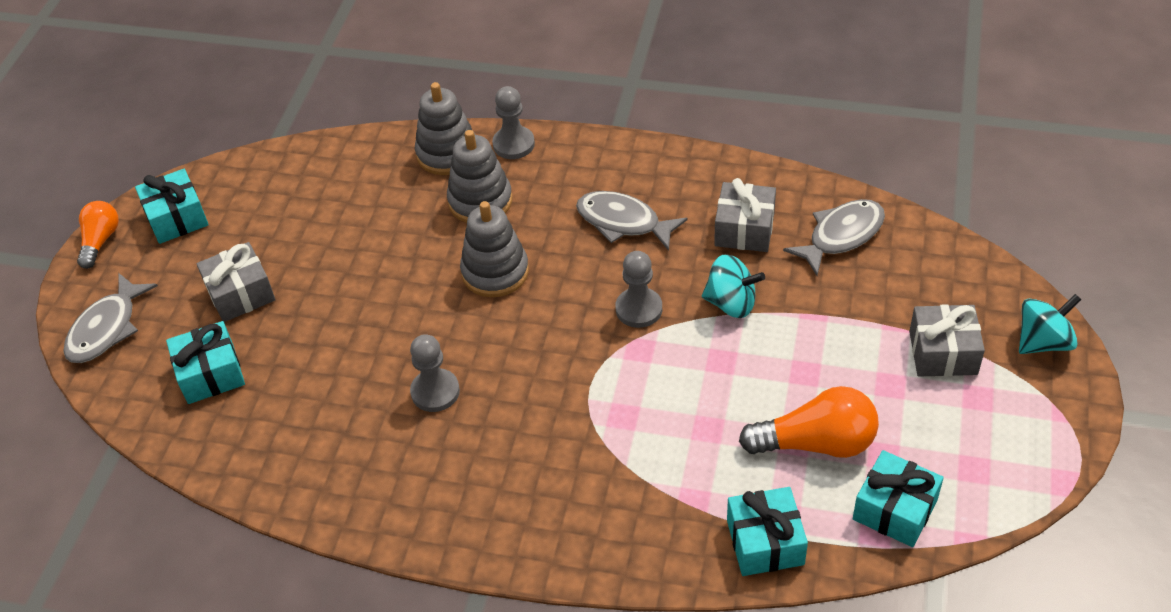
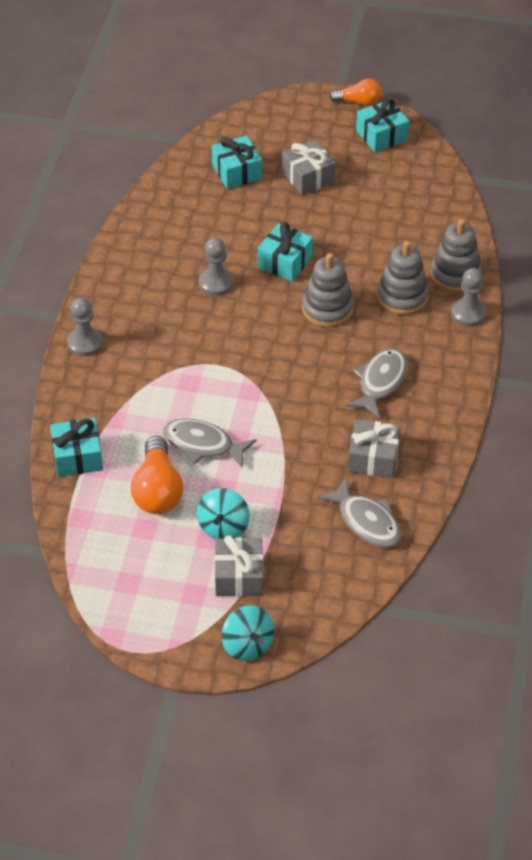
camera: 85 degrees right, 0 degrees up
(106, 328) = (278, 118): grey fish -> grey fish (202, 444)
(639, 309) = (289, 391): grey pawn -> grey pawn (85, 343)
(731, 303) = (293, 446): turquoise spinning top -> turquoise spinning top (223, 527)
(895, 509) = (97, 531): turquoise gift -> turquoise gift (285, 262)

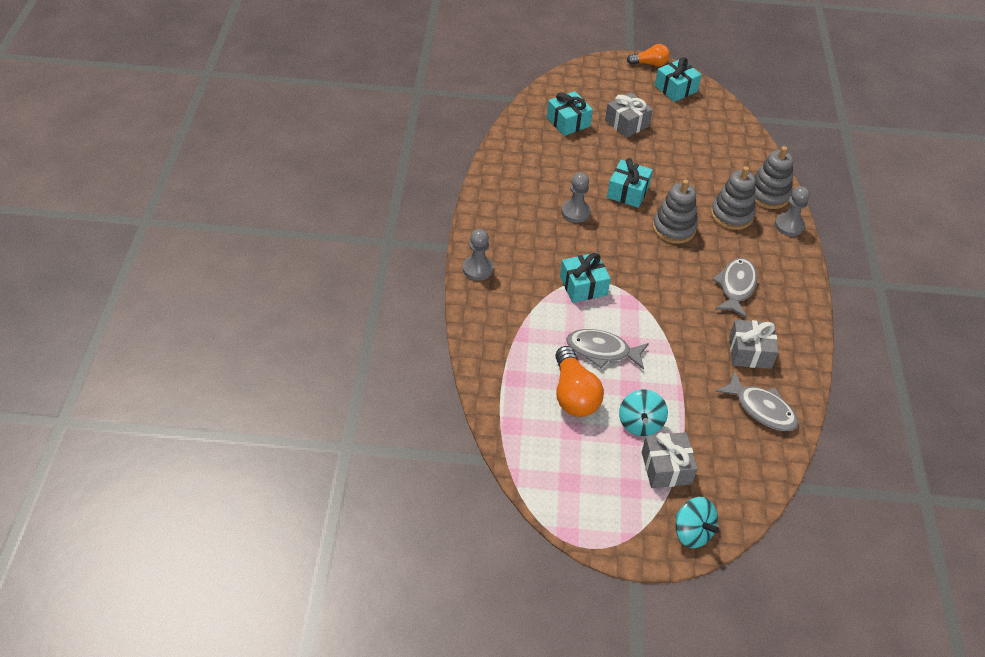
camera: 10 degrees left, 0 degrees up
(77, 457) = (496, 369): turquoise gift -> turquoise gift (583, 286)

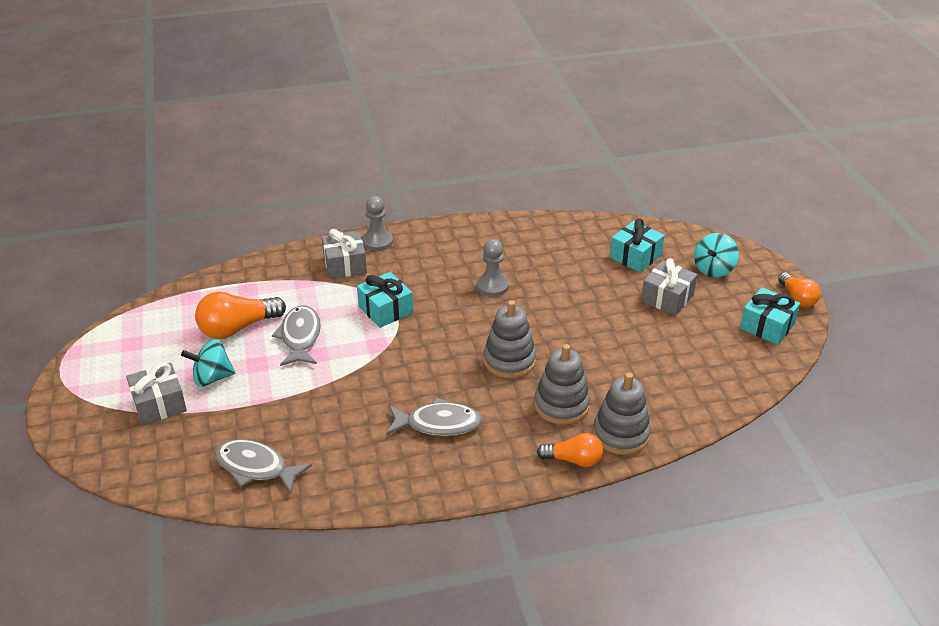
camera: 75 degrees right, 10 degrees down
(628, 192) = (548, 317): turquoise gift -> none
(692, 532) = (82, 433): turquoise spinning top -> turquoise spinning top (713, 269)
(750, 352) = (338, 448): grey gift -> grey gift (345, 265)
(761, 409) = (256, 467): grey fish -> grey fish turned 90 degrees clockwise
(789, 225) = (573, 460): grey pawn -> orange light bulb

